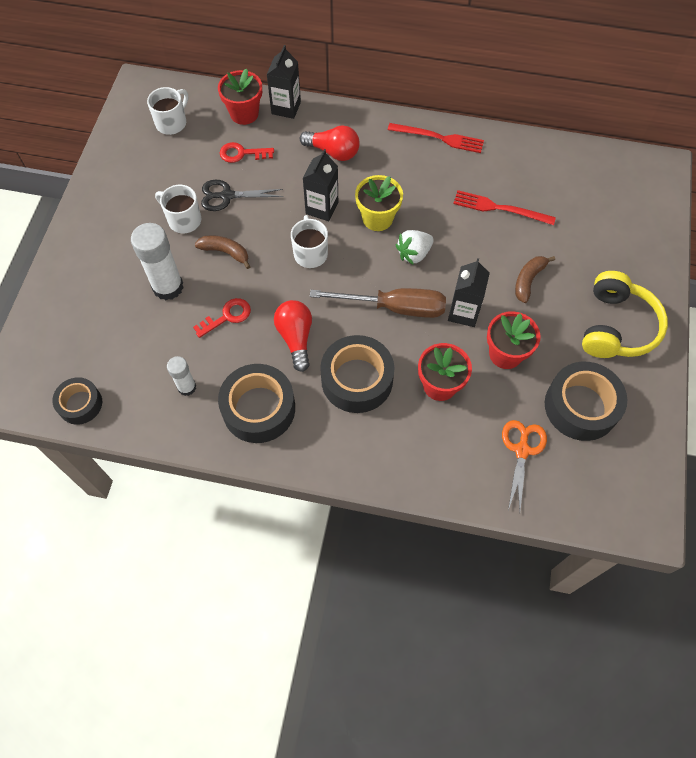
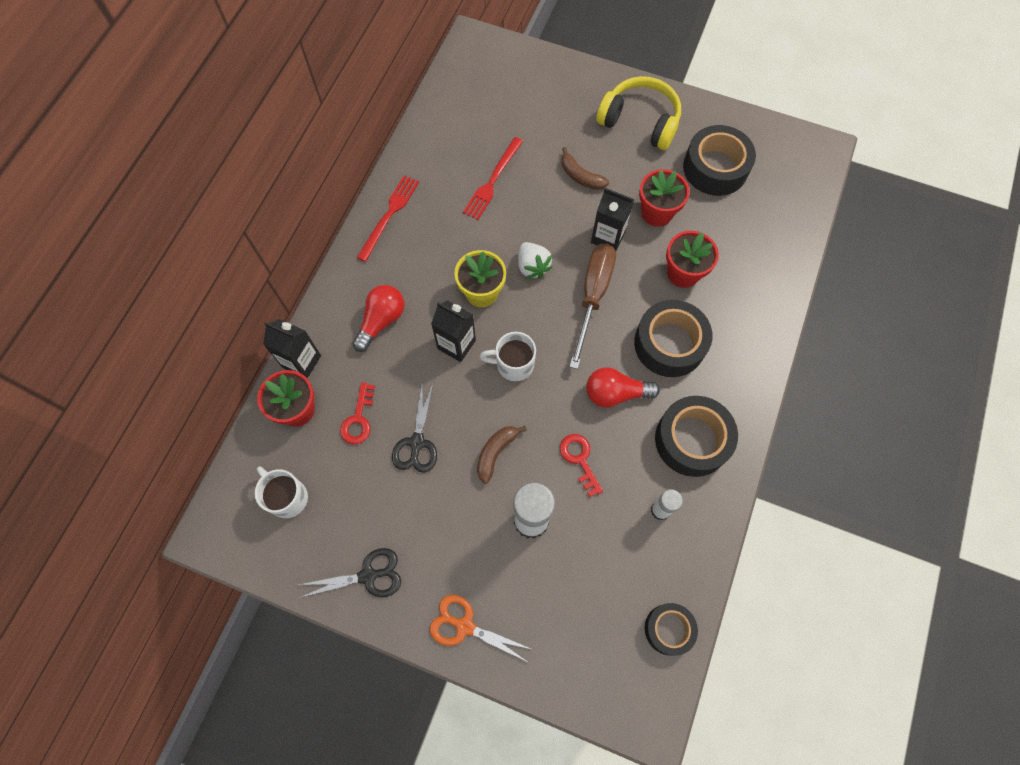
camera: 80 degrees left, 5 degrees up
(115, 184) = (369, 575): none -> black scissors
(183, 220) = (441, 495): white mug -> none
(522, 450) = (752, 222): orange scissors -> orange scissors (464, 626)

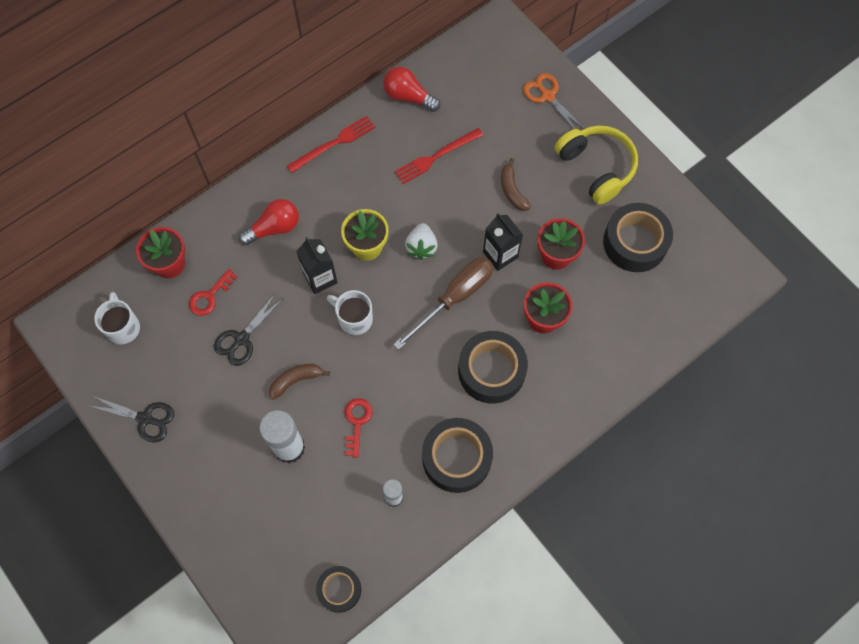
camera: 30 degrees right, 0 degrees up
(302, 361) = (195, 228): black carton -> none
(464, 626) = (190, 496): orange scissors -> orange scissors (547, 96)
(615, 393) = (420, 386): red light bulb -> red light bulb (408, 96)

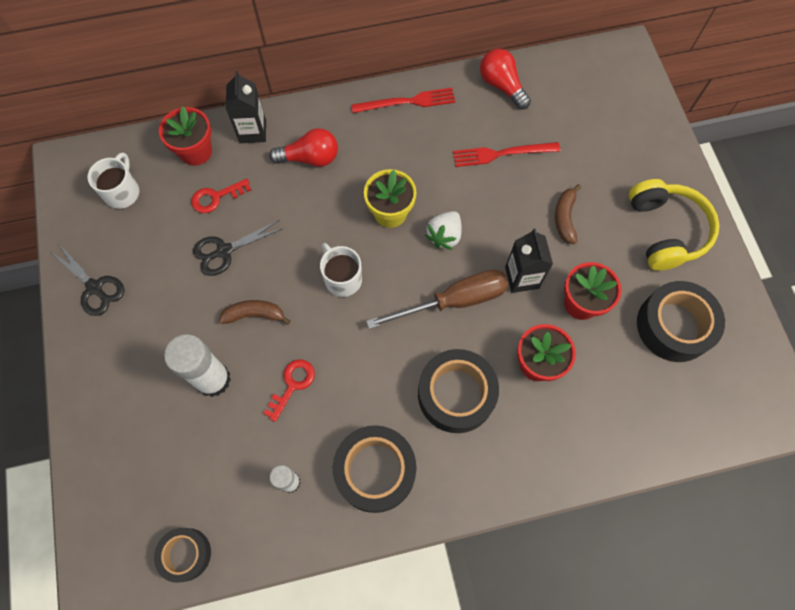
camera: 25 degrees right, 0 degrees up
(320, 278) = (329, 224): black carton -> black carton (252, 131)
(547, 96) = (645, 139): orange scissors -> none

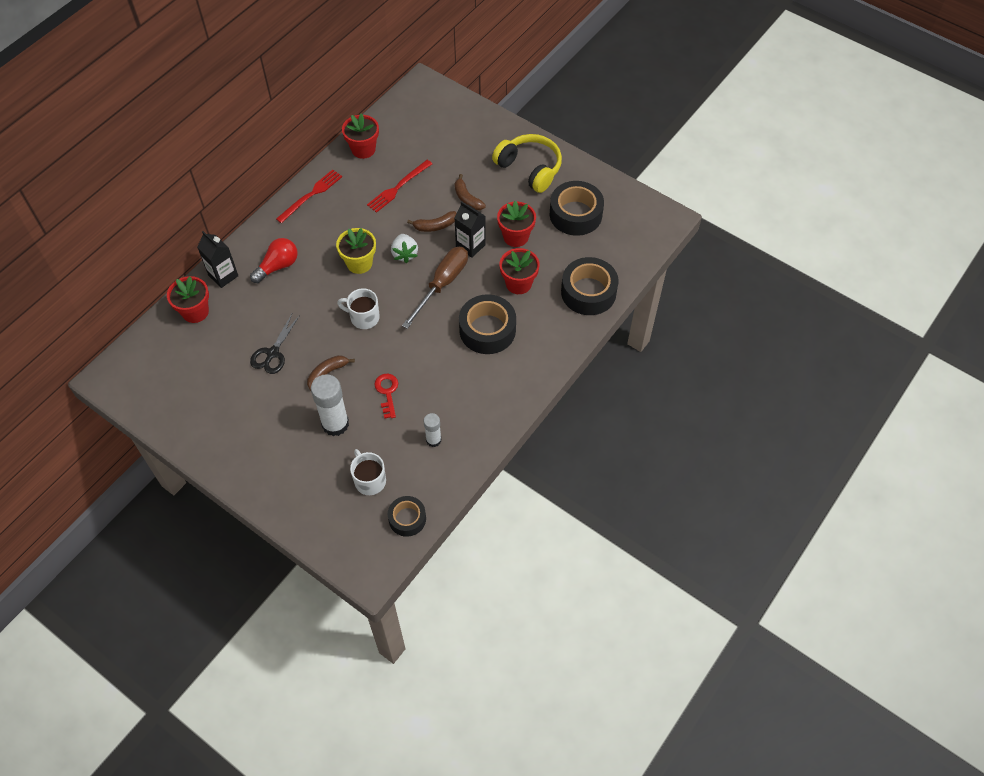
camera: 40 degrees left, 10 degrees down
(95, 288) = (206, 431): black scissors -> none
(122, 192) = (167, 367): white mug -> white mug (369, 480)
(216, 197) = (236, 328): red key -> none
(375, 471) = (477, 399): black tape -> black tape (588, 292)
(502, 86) = (363, 149): red light bulb -> red flower pot
(503, 226) = (435, 226): none -> brown banana

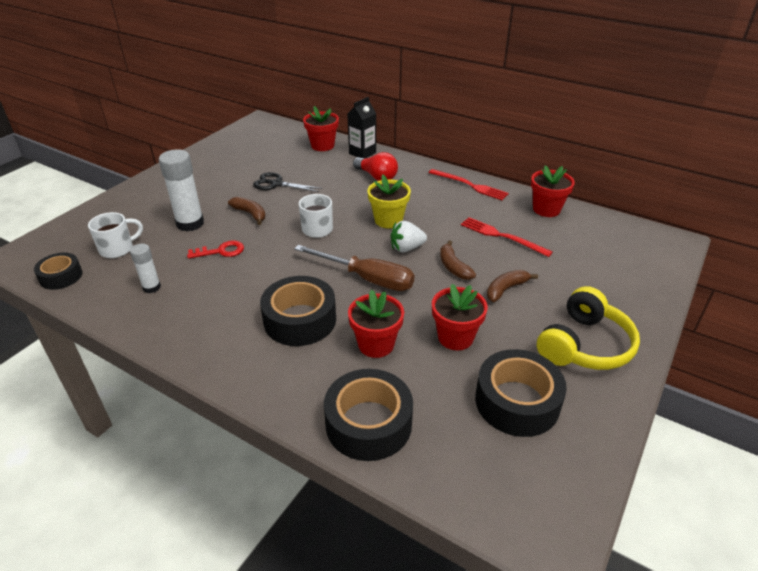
camera: 85 degrees right, 20 degrees down
(470, 246) = (430, 297): black carton -> none

